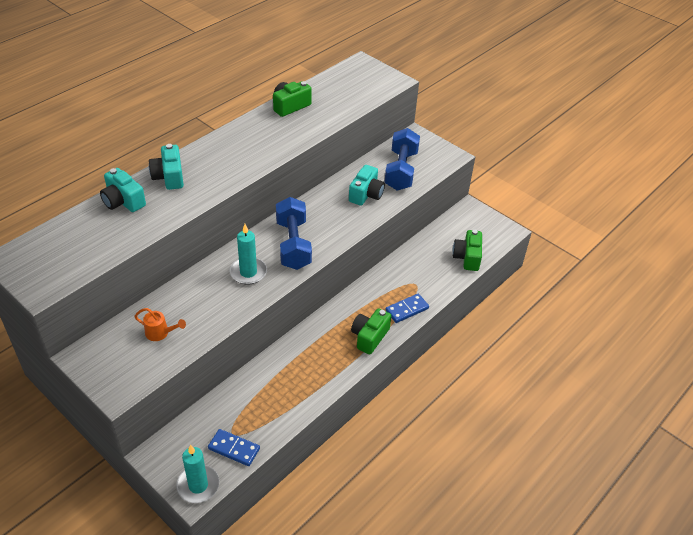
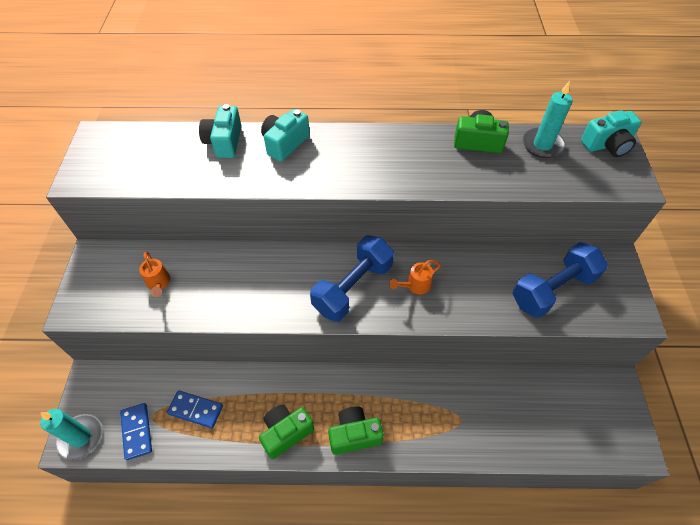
camera: 50 degrees right, 10 degrees up
(248, 272) = (284, 284): turquoise candle -> turquoise candle (542, 145)
(328, 218) = (415, 285): none -> orange watering can
(366, 194) = (483, 288): turquoise camera -> turquoise camera (607, 145)
(407, 309) = (421, 439): blue domino -> blue domino (196, 410)
(467, 257) = (551, 439): green camera -> green camera (286, 433)

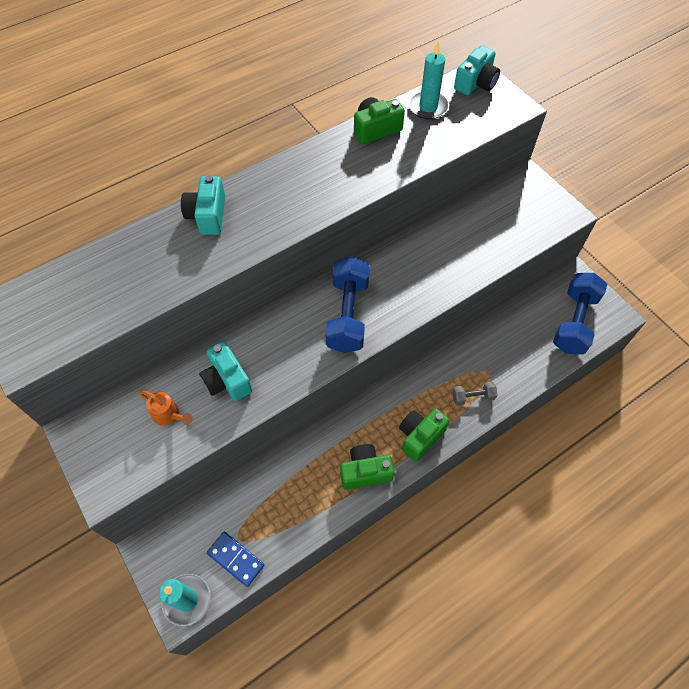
camera: 35 degrees left, 5 degrees up
(196, 410) = (273, 506): blue domino -> none
(224, 142) = (146, 244): turquoise camera -> turquoise camera (227, 380)
(286, 433) = (365, 472): green camera -> green camera turned 60 degrees clockwise
(415, 285) = (396, 283): orange watering can -> none
(428, 432) = (472, 397): none -> grey dumbbell
(552, 289) = (500, 227): blue dumbbell -> blue dumbbell (574, 322)

